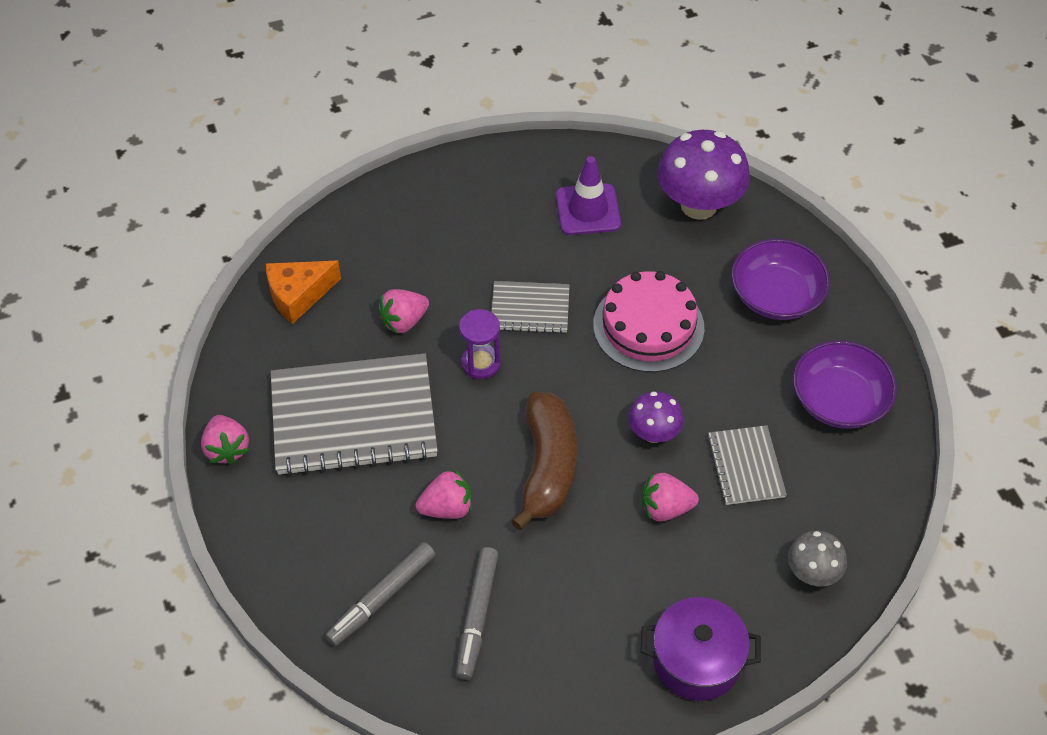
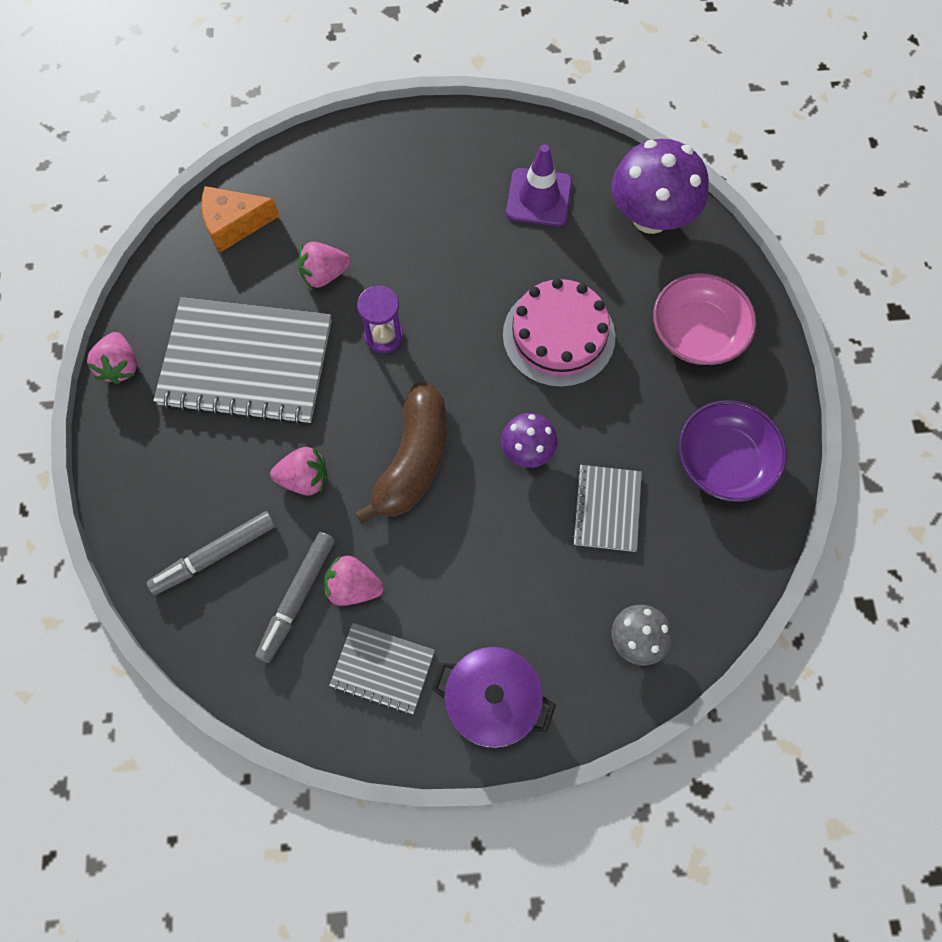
camera: 15 degrees right, 15 degrees up
(530, 308) = (449, 290): grey notebook -> grey notebook (383, 668)
(665, 508) = (513, 533): pink strawberry -> pink strawberry (353, 587)
(776, 296) = (697, 333): purple bowl -> pink bowl

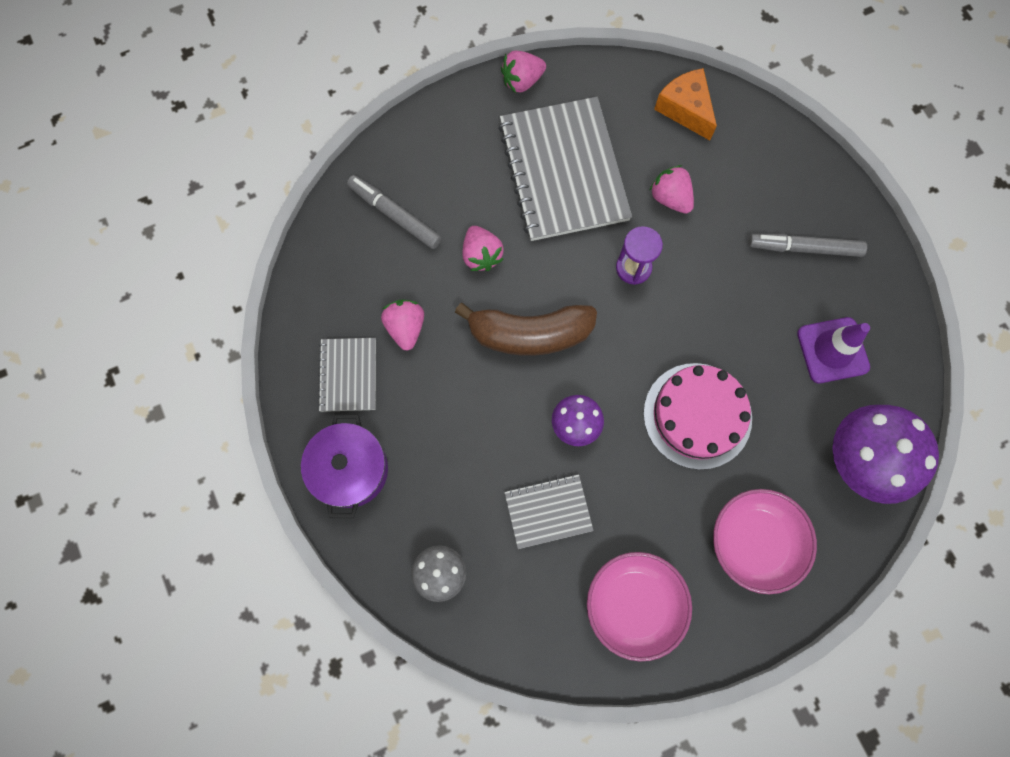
camera: 70 degrees right, 5 degrees up
(297, 598) = (382, 289): grey marker -> grey marker (804, 248)
(723, 461) = (634, 604): purple bowl -> pink bowl

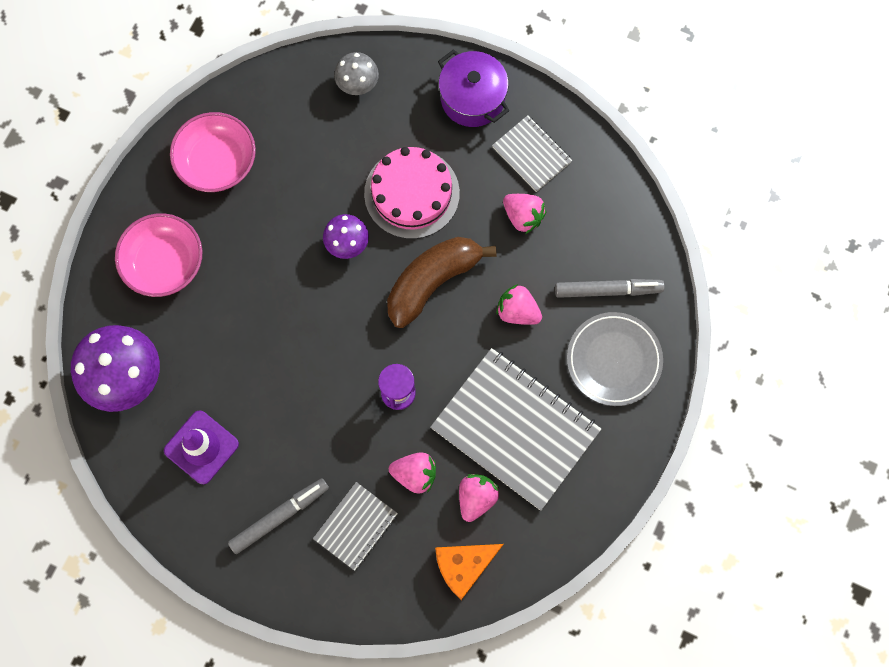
camera: 140 degrees right, 0 degrees up
(441, 161) = (613, 360): none -> grey plate
(522, 81) = (614, 481): pink strawberry -> pink strawberry (476, 498)
(548, 511) = (319, 174): grey notebook -> grey notebook (355, 526)
(685, 109) = (464, 566): orange cheese -> orange cheese turned 135 degrees clockwise
(697, 415) = (267, 318): pink cake -> pink cake (412, 193)

